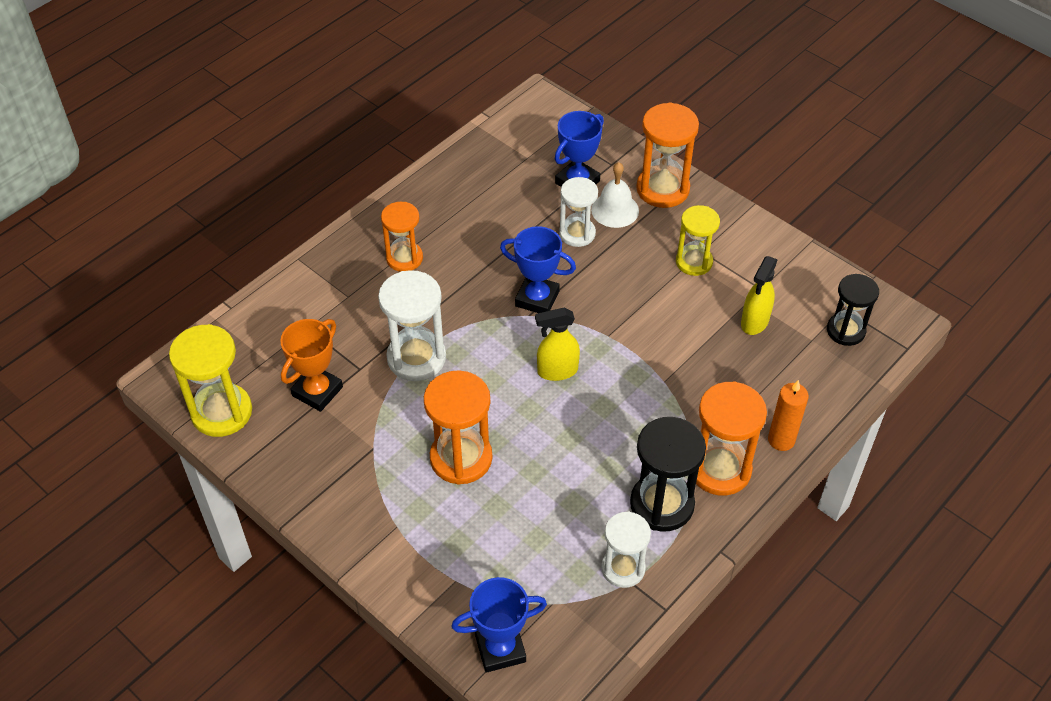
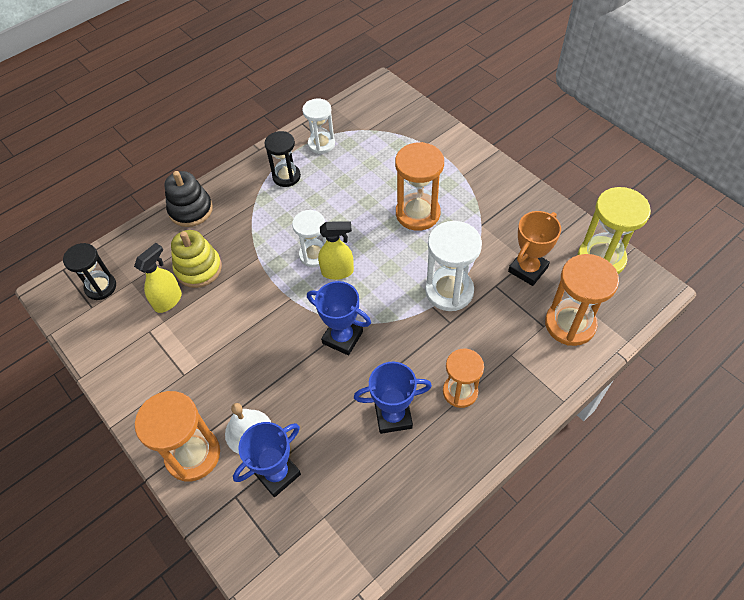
camera: 170 degrees left, 5 degrees up
(500, 648) = (401, 111): blue trophy -> blue trophy (393, 416)
(577, 233) = (292, 405): white hourglass -> white hourglass (314, 255)
(662, 504) = (286, 176): black hourglass -> black hourglass, size x0.66
(694, 262) = (195, 363): yellow hourglass -> none
(719, 469) = (240, 194): orange hourglass -> orange hourglass (570, 324)
(734, 361) = (198, 268): none -> yellow stacking toy
(781, 440) = (191, 210): orange candle -> black stacking toy

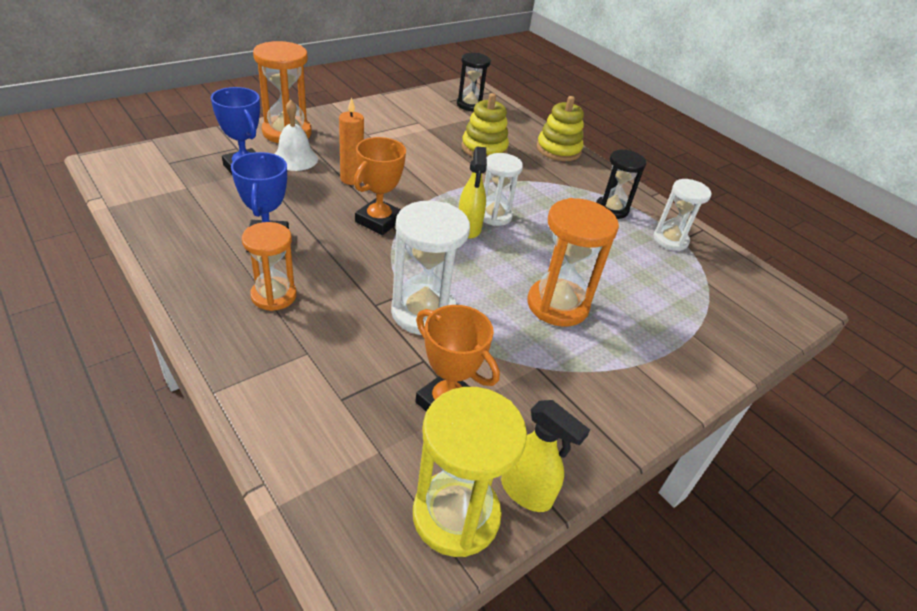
camera: 85 degrees right, 15 degrees down
(168, 300) = (449, 132): yellow spray bottle -> yellow spray bottle (526, 492)
(191, 210) = (558, 150): black stacking toy -> yellow stacking toy
(278, 372) = (351, 179): none -> orange candle
(342, 337) = (379, 221): blue trophy -> orange trophy
(570, 324) = (335, 432): orange hourglass -> none

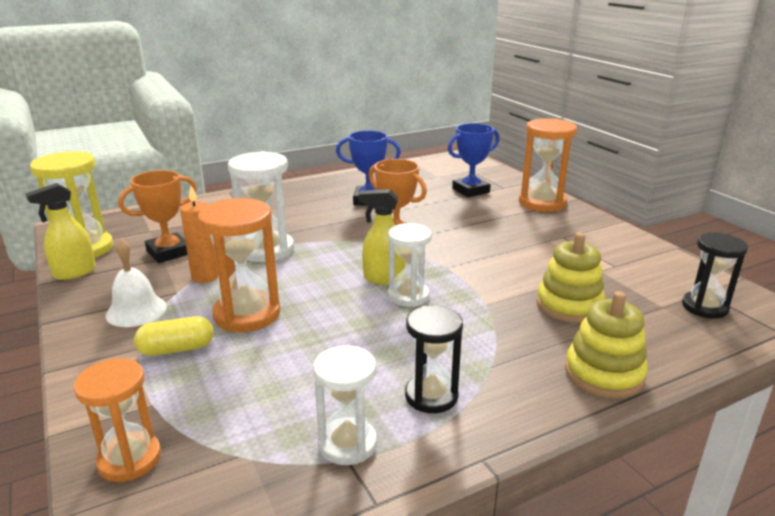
camera: 105 degrees right, 15 degrees down
(274, 296) = (305, 203): orange hourglass -> orange hourglass (129, 459)
(295, 159) = (494, 206): white bell -> white bell (136, 311)
(351, 179) = (466, 228): orange candle -> orange candle (205, 277)
(627, 339) = (177, 349): none -> yellow capsule

